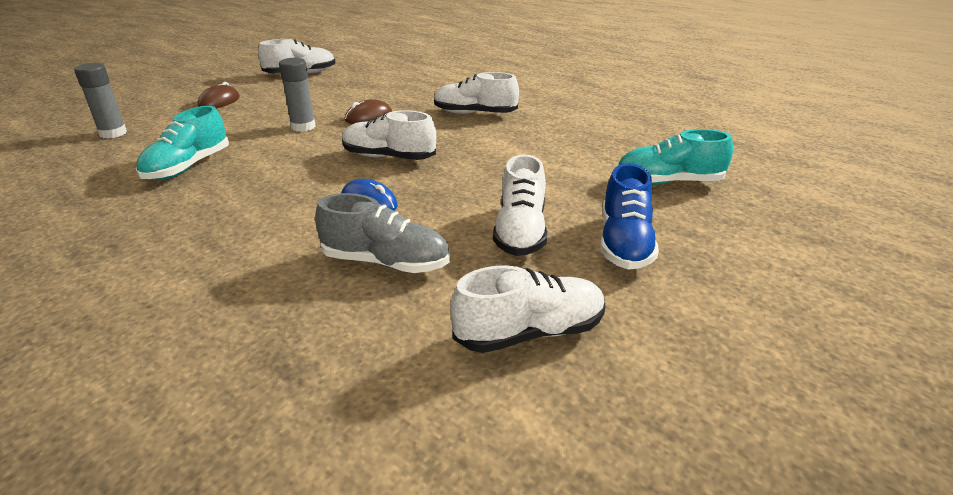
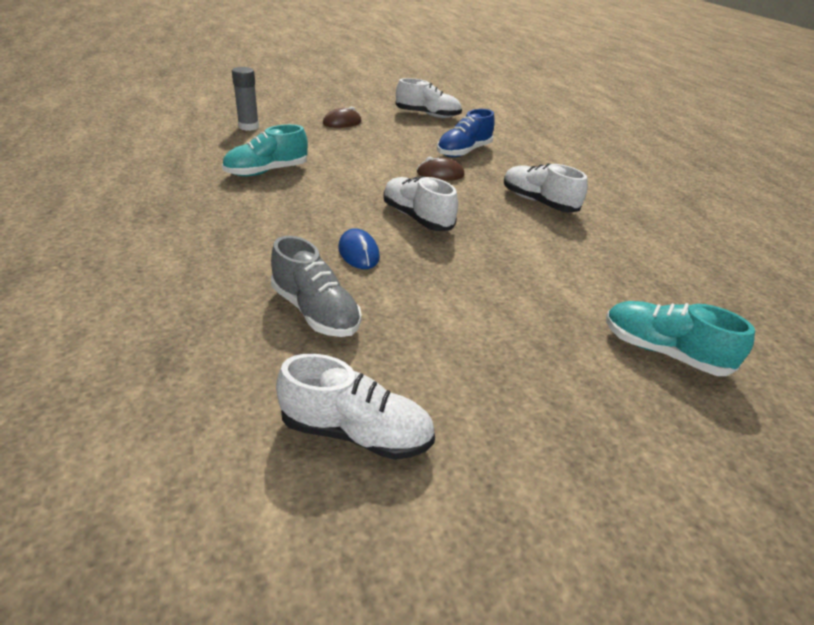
camera: 30 degrees right, 5 degrees up
(303, 127) = (379, 165): grey glue stick -> none
(520, 232) = (452, 335): white shoe -> none
(624, 243) = (538, 394): blue shoe -> blue shoe (463, 152)

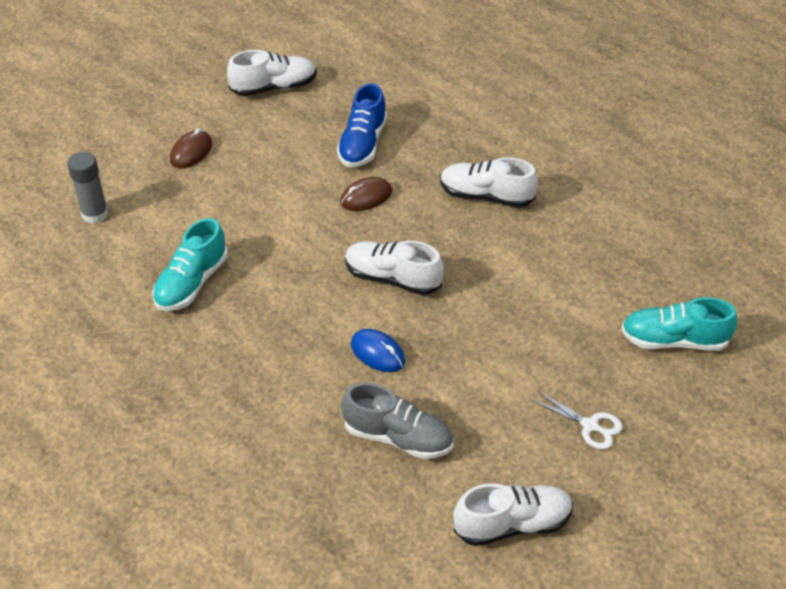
camera: 25 degrees left, 10 degrees up
(517, 383) = (590, 425): none -> white scissors

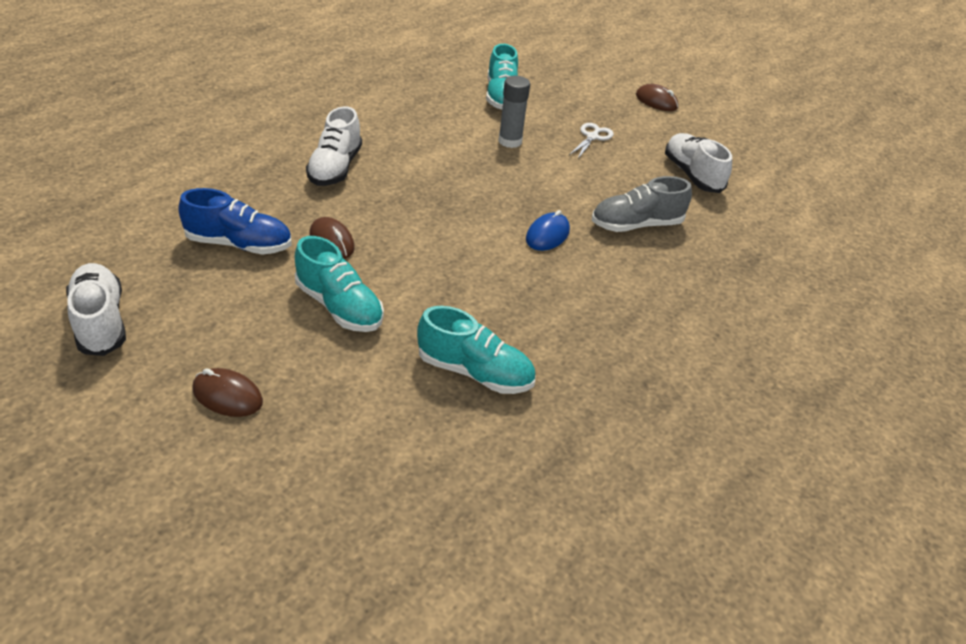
camera: 100 degrees left, 5 degrees down
(95, 214) = (352, 490): grey glue stick -> grey glue stick (510, 141)
(279, 204) = (339, 306): none -> turquoise shoe
(392, 278) = (451, 225): white shoe -> none
(398, 437) = (636, 225): grey shoe -> grey shoe turned 120 degrees counterclockwise
(713, 525) = (656, 101): none -> brown mouse

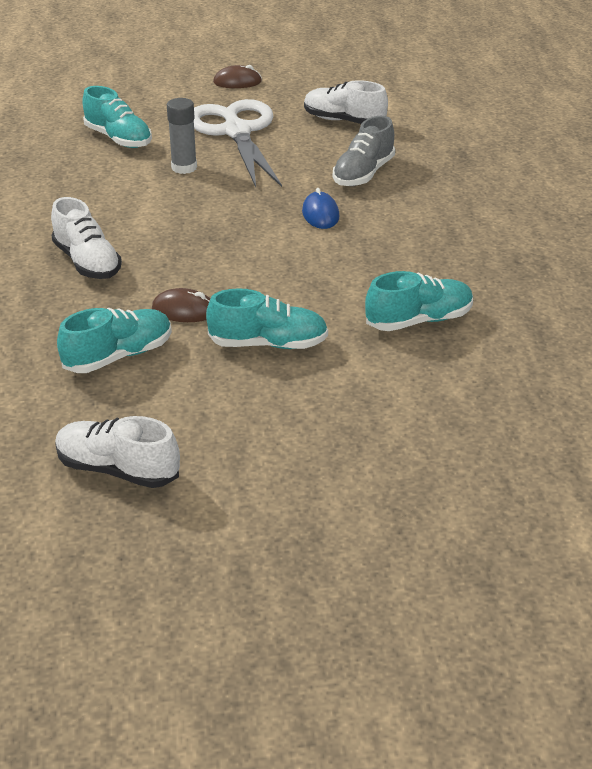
camera: 40 degrees left, 5 degrees down
(227, 396) = (298, 441): brown mouse -> none
(239, 244) = (118, 356): blue shoe -> turquoise shoe
(592, 137) = (237, 132): white scissors -> white scissors, size x2.49

